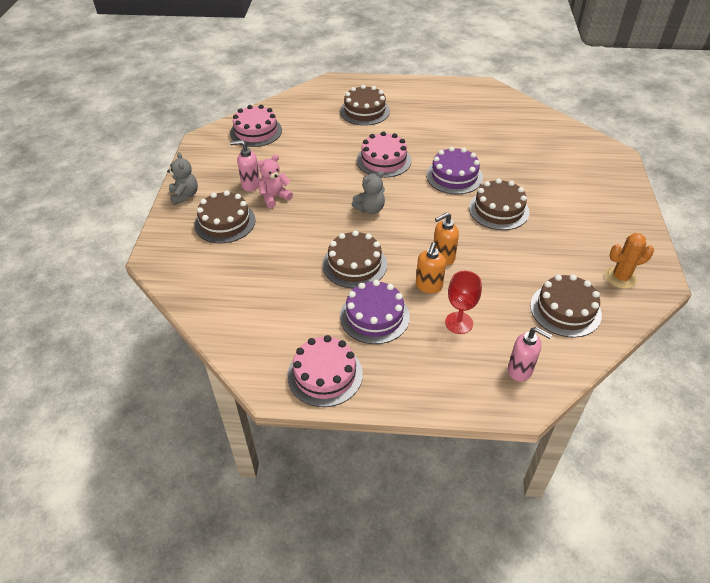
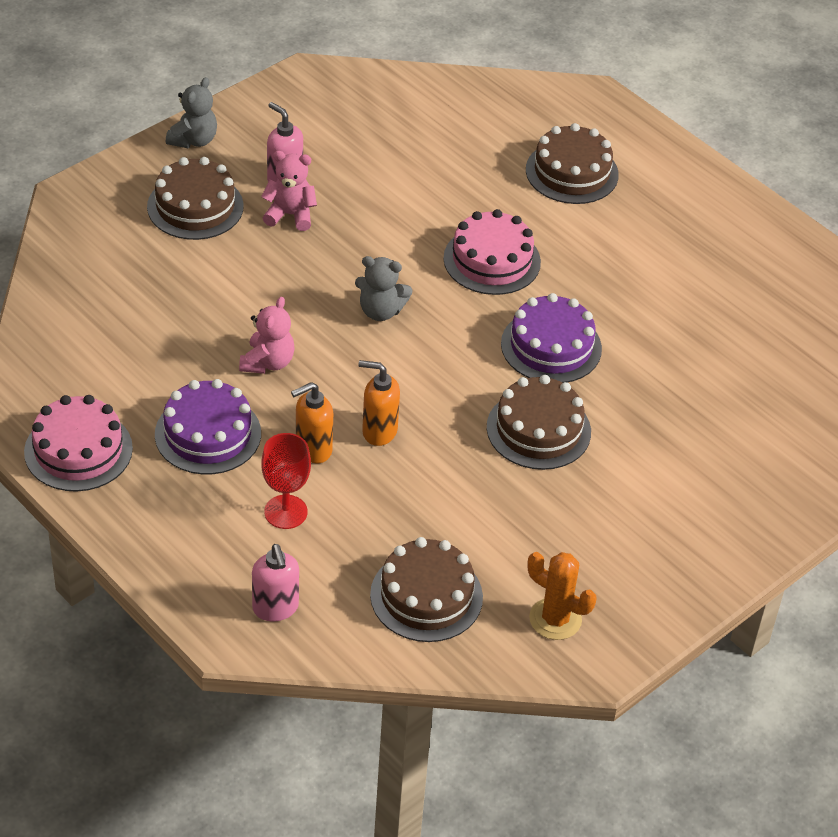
camera: 40 degrees right, 0 degrees up
(256, 131) = (387, 107): pink cake -> none
(354, 264) = (268, 362): brown cake -> pink teddy bear

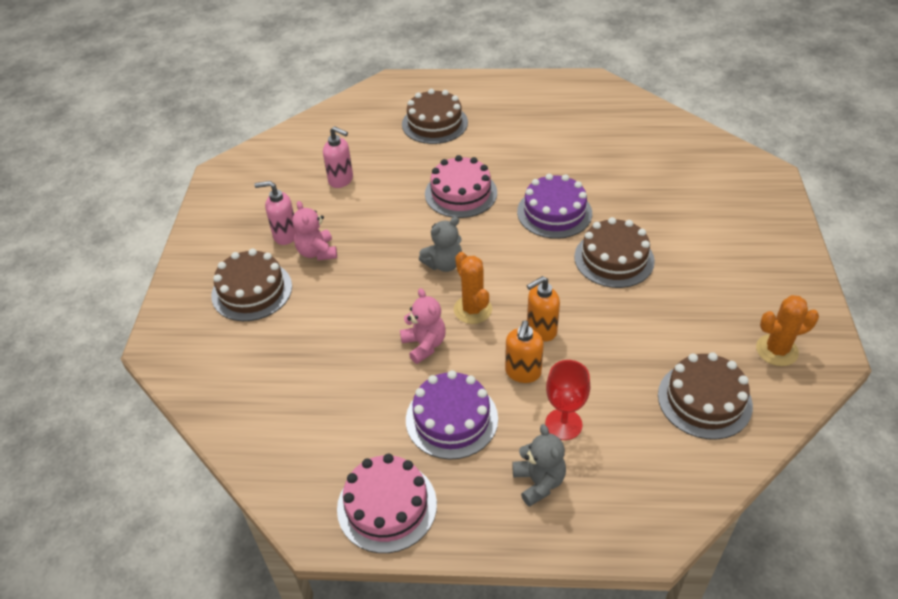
camera: 40 degrees left, 0 degrees up
(194, 140) = (198, 254): grey teddy bear -> grey teddy bear (539, 482)
(275, 608) = (646, 490): pink soap dispenser -> pink soap dispenser (341, 180)
(290, 215) = (317, 252): pink teddy bear -> pink teddy bear turned 75 degrees counterclockwise
(348, 368) = (472, 309): none -> orange cactus

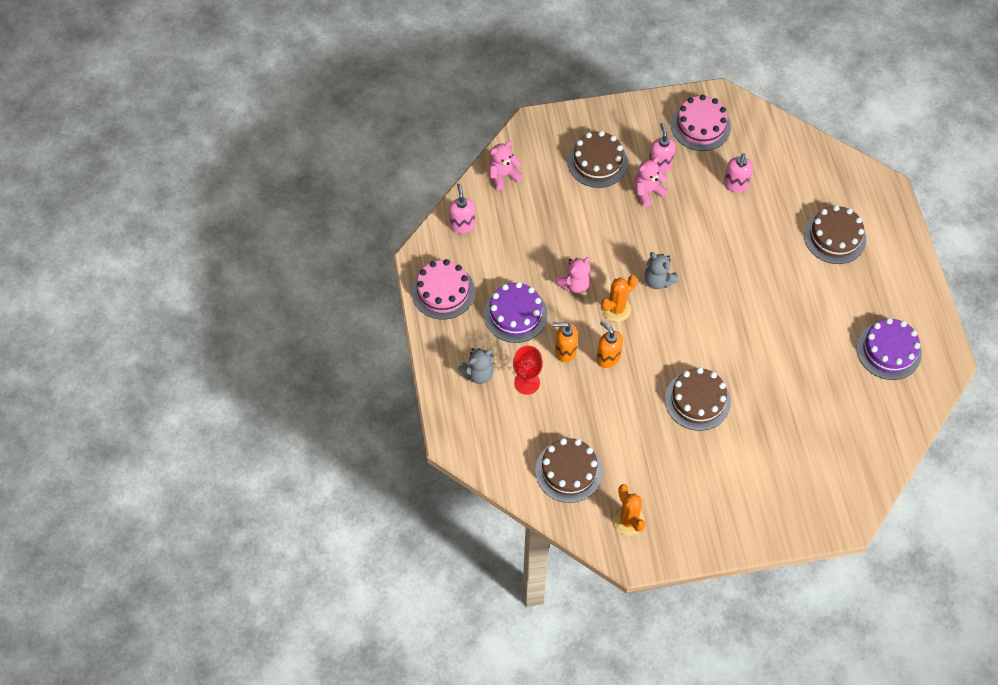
camera: 75 degrees right, 15 degrees up
(222, 395) = (503, 176): none -> pink teddy bear
(281, 460) = (462, 225): none -> pink soap dispenser
(461, 193) = (745, 276): pink cake -> pink cake (700, 126)
(554, 212) = (741, 350): purple cake -> purple cake (888, 350)

